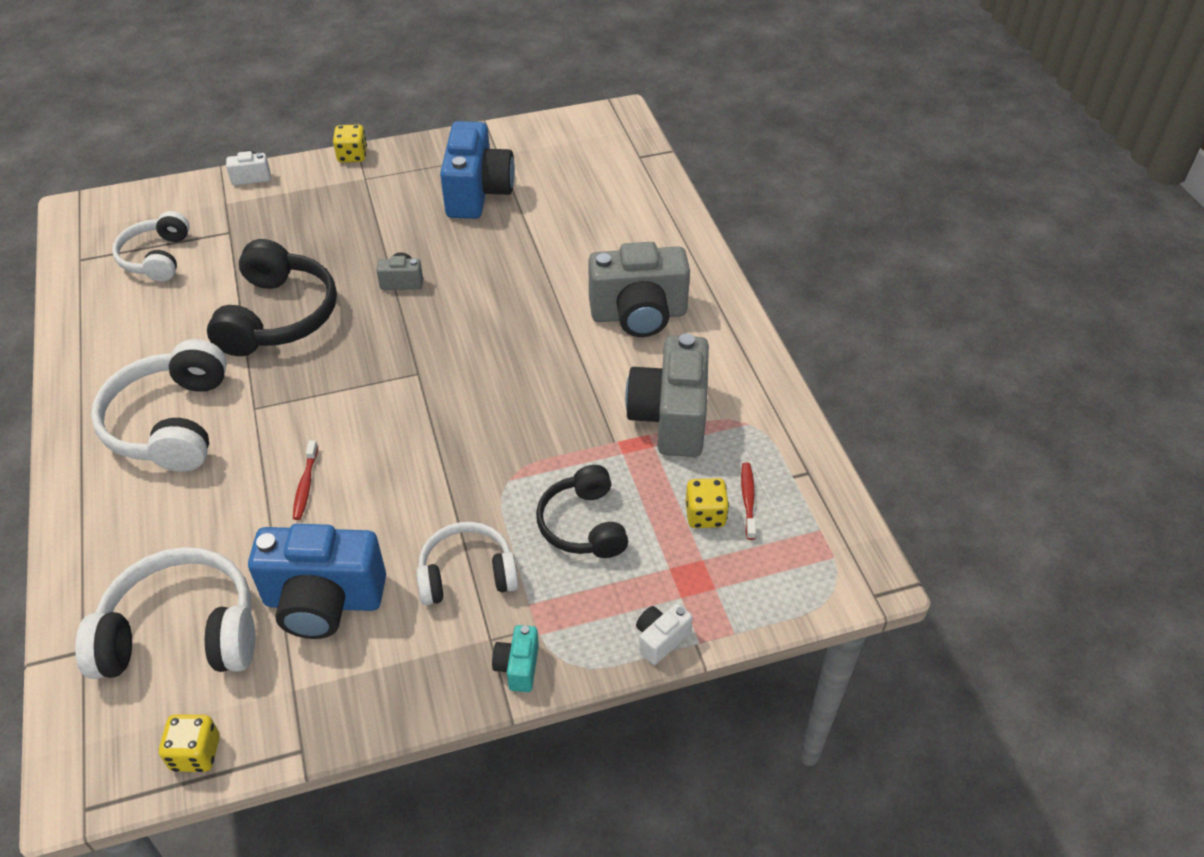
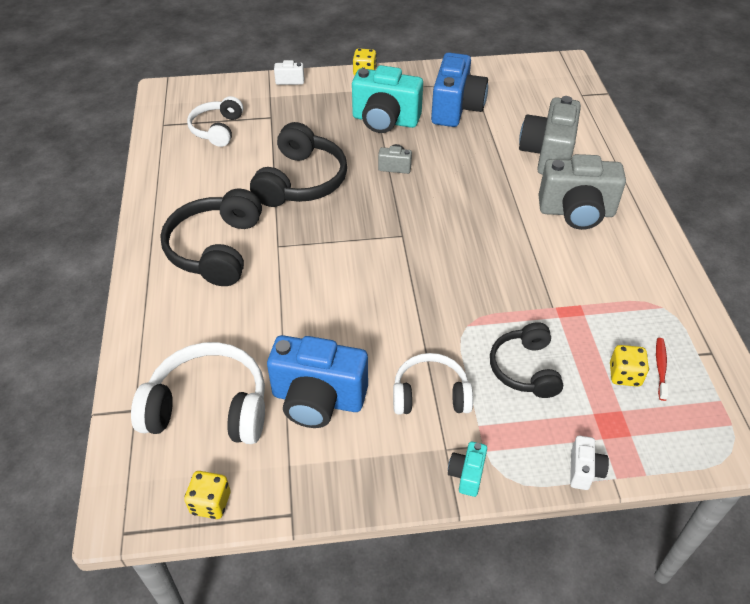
camera: 10 degrees right, 0 degrees up
(171, 423) = (216, 249): white headphones -> black headphones
(305, 485) = (311, 308): red toothbrush -> none
(384, 220) = (385, 121): none -> turquoise camera
(660, 639) = (584, 470): white camera -> white camera turned 135 degrees clockwise
(670, 418) = (598, 294): grey camera -> grey camera (547, 155)

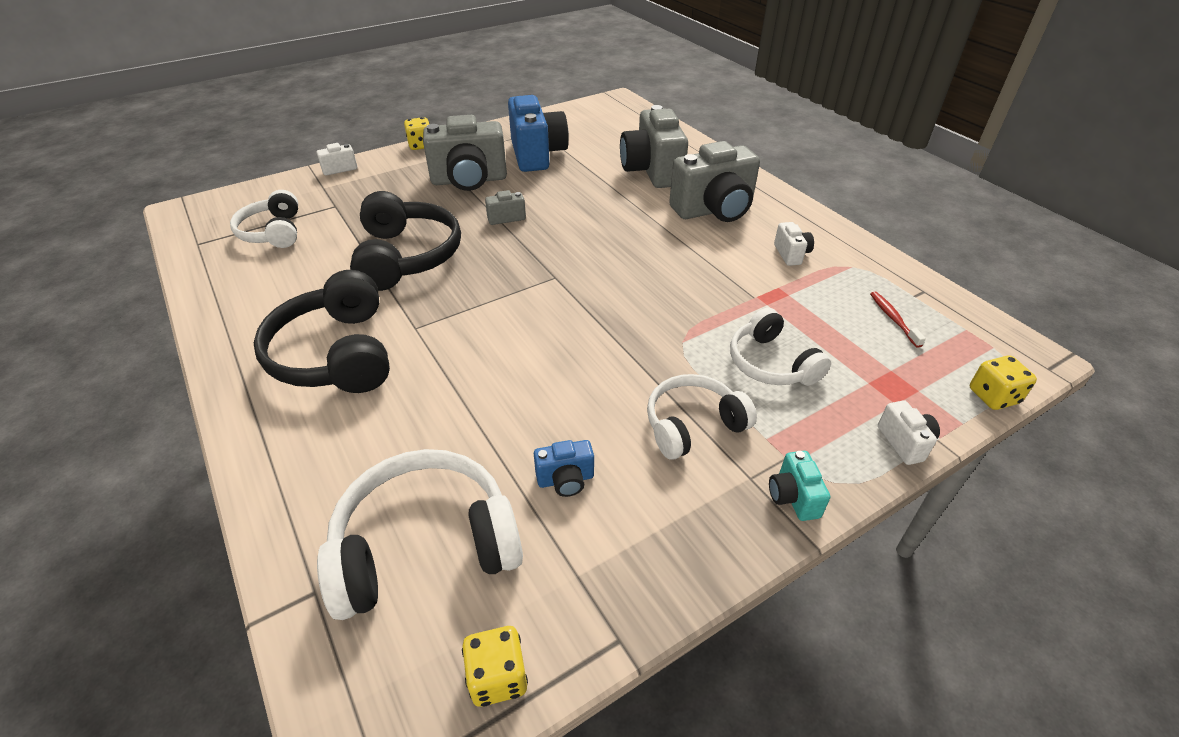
camera: 25 degrees left, 5 degrees down
(318, 399) = (565, 480): blue camera -> blue camera, size x0.45
(385, 121) = (469, 180): turquoise camera -> grey camera
(525, 369) = (771, 363): black headphones -> white headphones
(615, 277) = (791, 254): none -> white camera
(624, 375) = (867, 336): yellow dice -> yellow dice (993, 396)

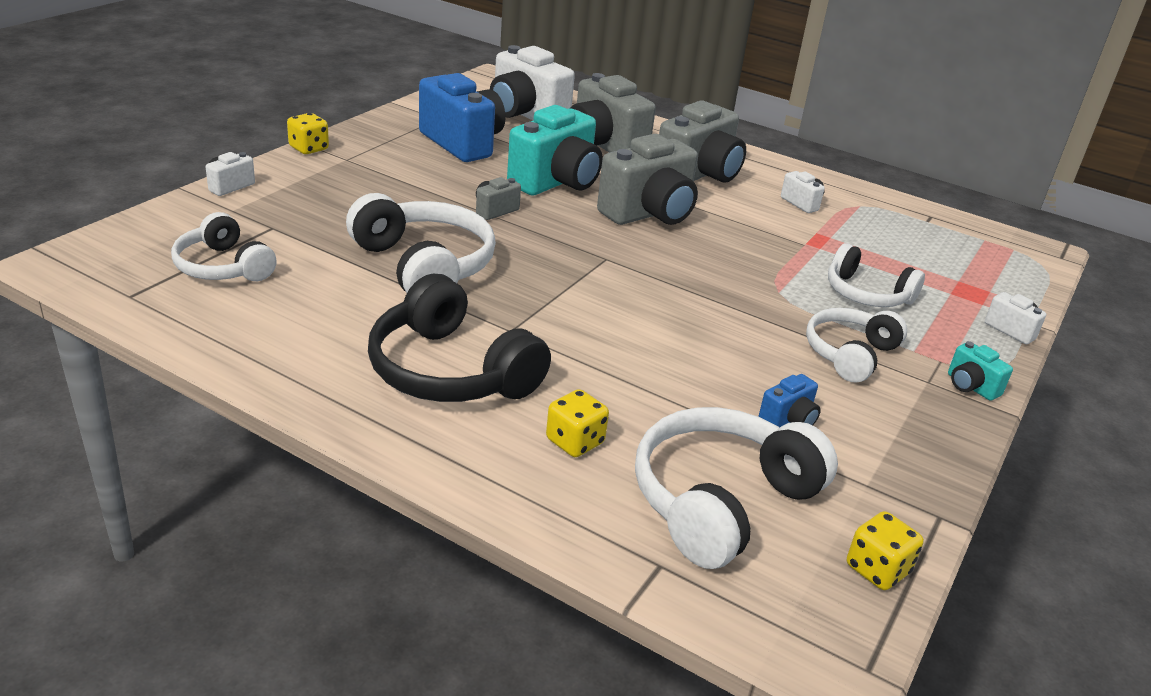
camera: 30 degrees left, 10 degrees down
(406, 256) = (424, 265): black headphones -> white headphones
(469, 180) = (412, 179): grey camera -> grey camera (649, 214)
(579, 200) = (556, 182): none -> turquoise camera
(612, 135) = (525, 115): none -> white camera
(893, 318) = (927, 241): red toothbrush -> none
(993, 396) = (1042, 284): yellow dice -> yellow dice (575, 442)

